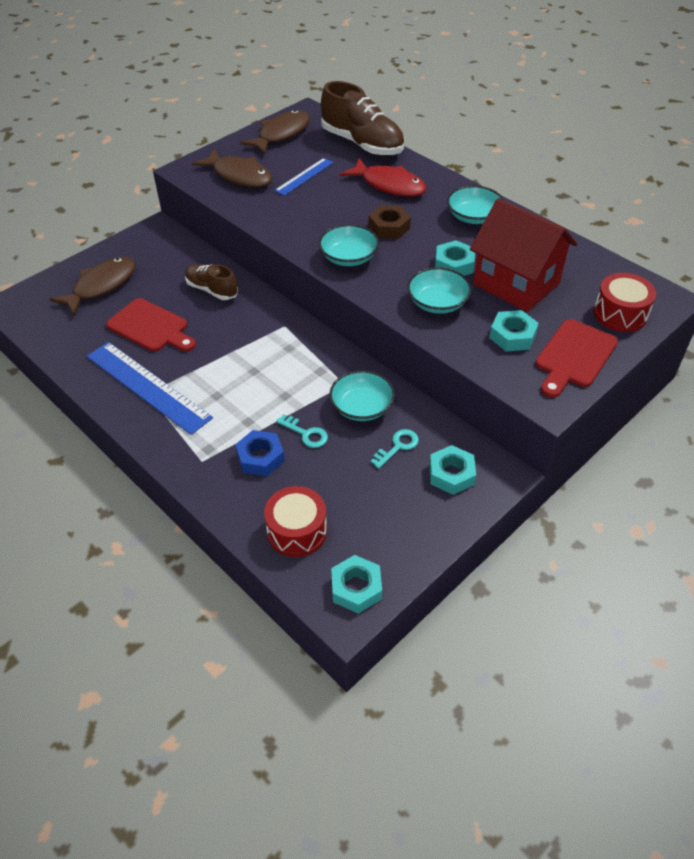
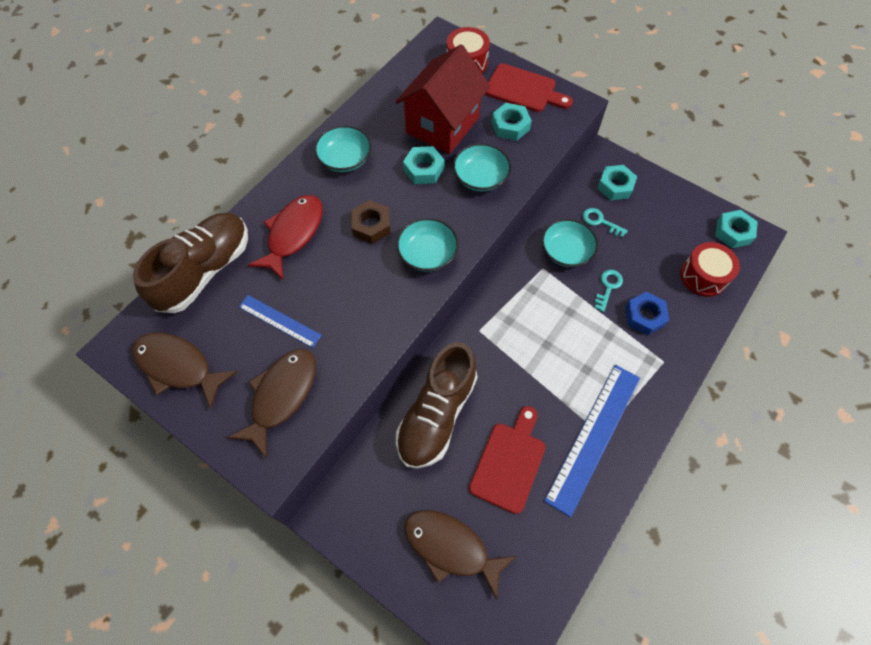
camera: 100 degrees left, 15 degrees up
(212, 290) = (437, 414): brown shoe -> brown shoe, size x1.73

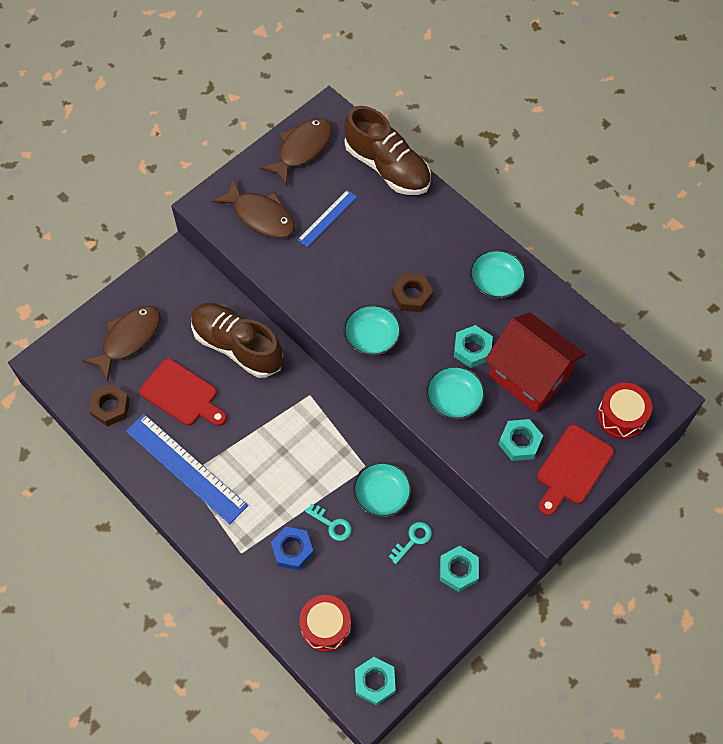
camera: 100 degrees right, 0 degrees up
(293, 234) = (413, 233): red fish -> none
(546, 545) = (110, 407): none -> brown nut

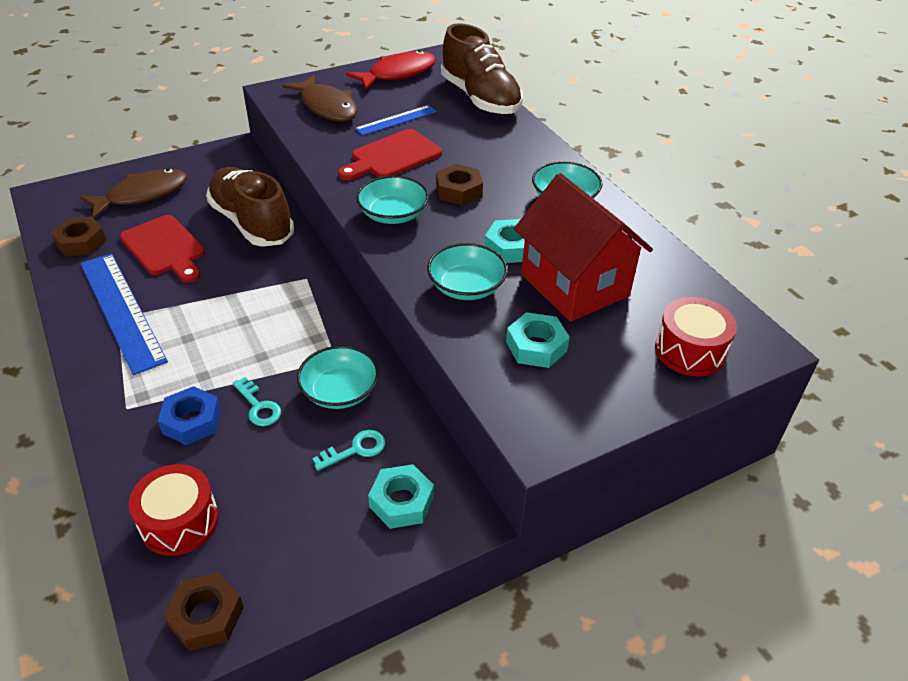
camera: 15 degrees right, 20 degrees down
(302, 149) = (398, 74): brown fish -> red fish
(375, 682) = (206, 616): turquoise nut -> brown nut
(572, 468) = (602, 390): red cutting board -> red cutting board (392, 156)

